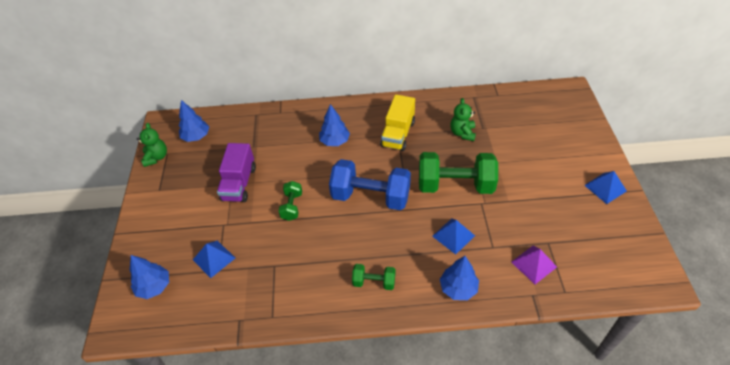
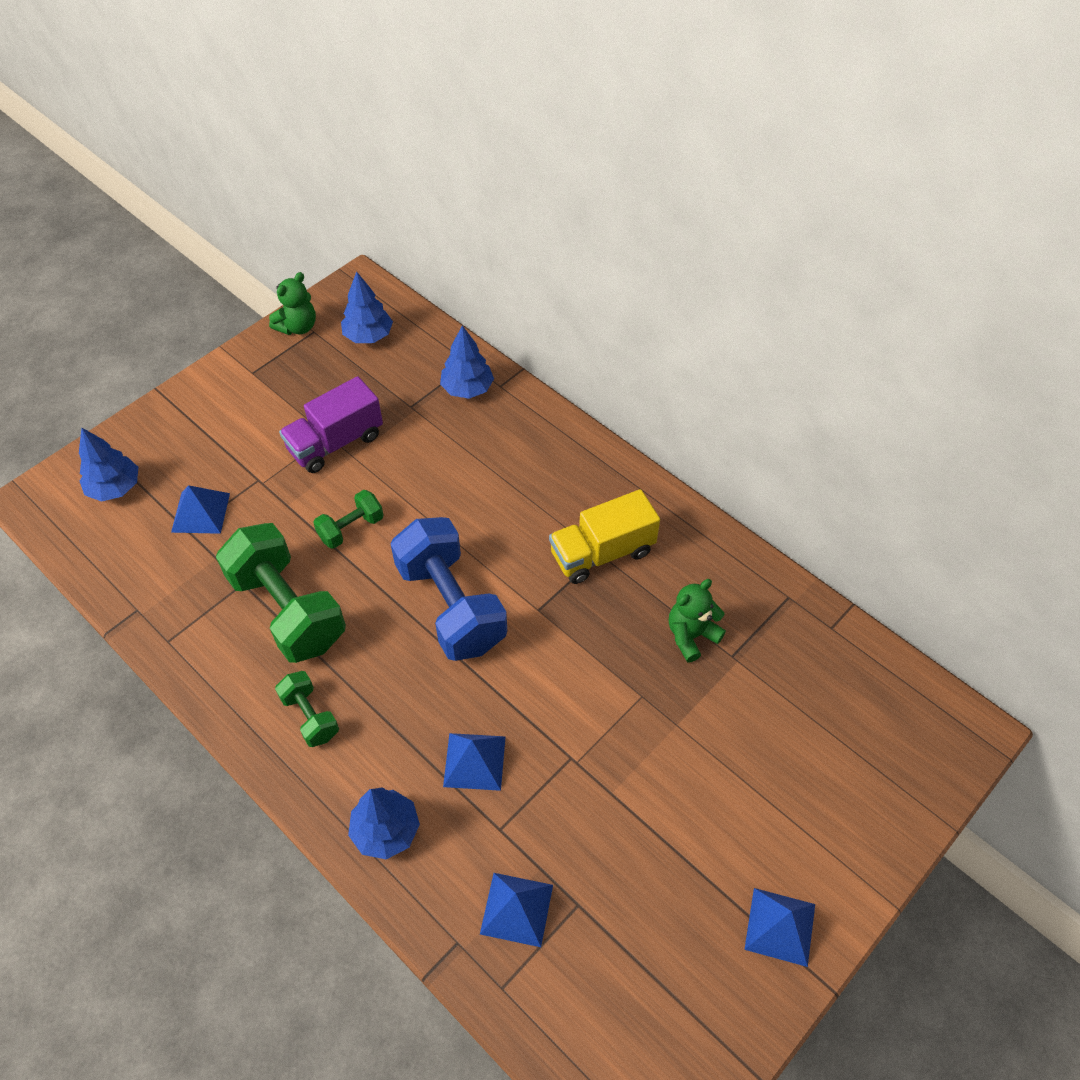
camera: 45 degrees right, 5 degrees up
(335, 141) = (510, 488): blue tree -> blue tree (467, 388)
(455, 185) = (573, 698): green dumbbell -> green dumbbell (288, 610)
(533, 264) = (517, 909): purple pyramid -> blue pyramid

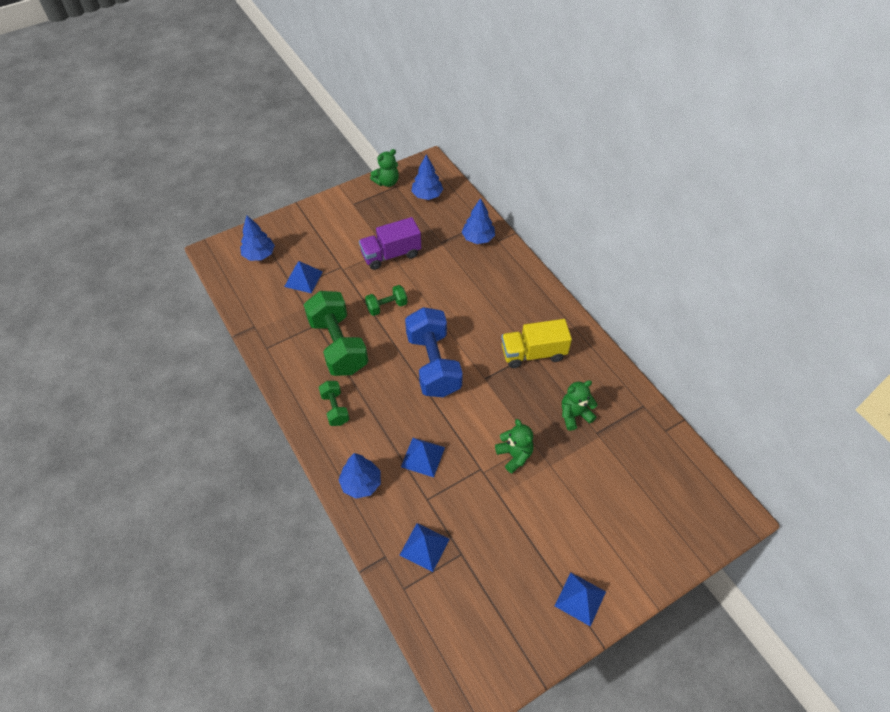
camera: 15 degrees right, 0 degrees up
(617, 722) = (514, 455): none -> green teddy bear

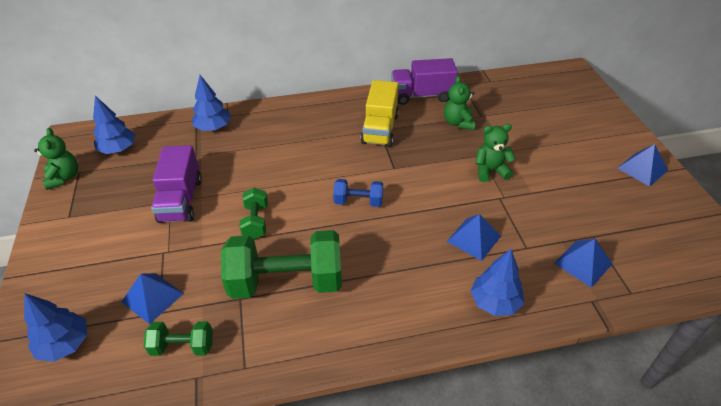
camera: 70 degrees left, 10 degrees down
(335, 408) = (381, 306): green dumbbell -> green dumbbell (183, 346)
(433, 364) = (358, 201): blue dumbbell -> blue dumbbell, size x0.49
(603, 373) = (421, 95): none -> purple truck

